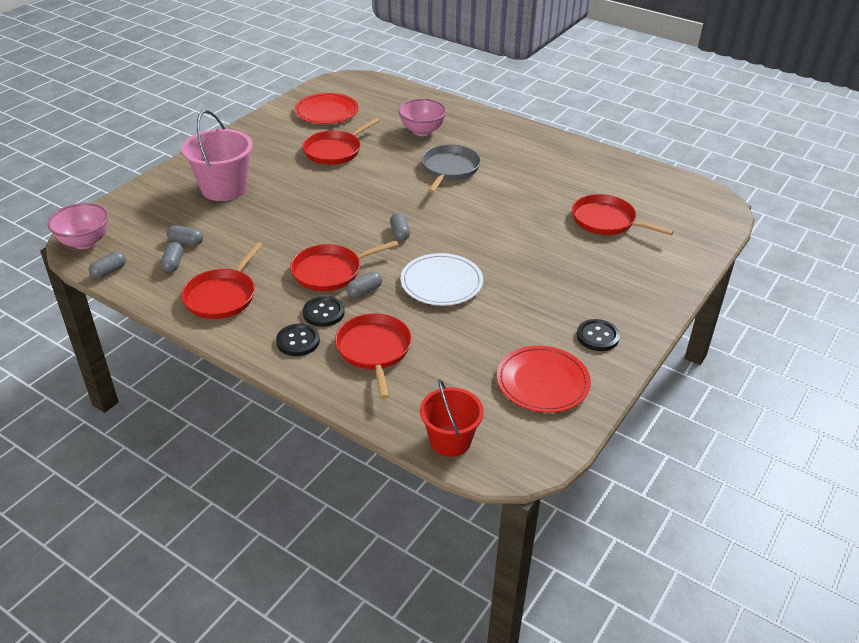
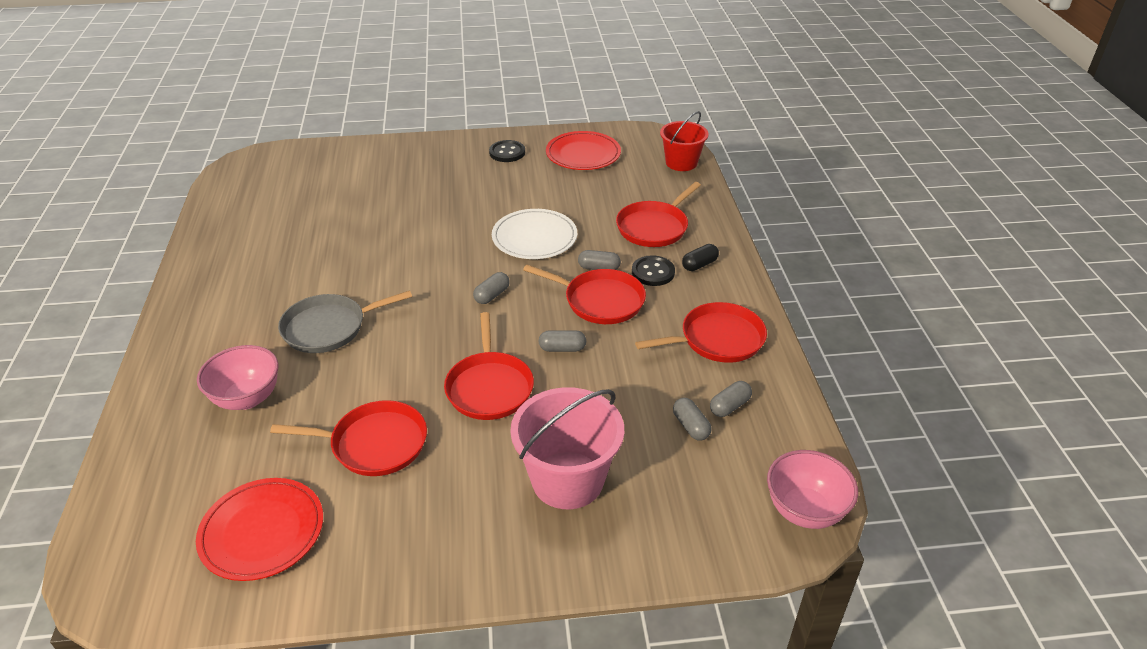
camera: 130 degrees left, 0 degrees up
(109, 271) = (804, 443): grey capsule -> grey capsule (562, 348)
(298, 341) = (699, 265): black button -> black capsule
(606, 221) = (337, 200): red pan -> red pan (489, 387)

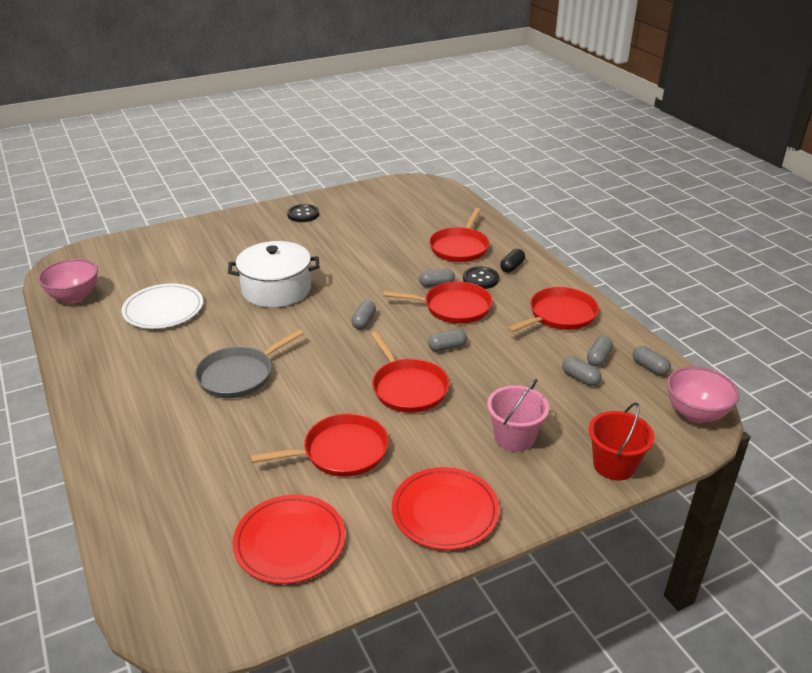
camera: 20 degrees left, 5 degrees down
(247, 398) = (202, 445): pink bowl -> pink bowl (74, 297)
(425, 236) = (276, 289): none -> white pot
(534, 238) = (370, 273): white plate -> white plate (163, 309)
(567, 480) = (514, 437): pink bucket -> pink bucket, size x0.67
(583, 154) = (367, 205): red plate -> red plate (445, 511)
(681, 163) = (450, 198): red bucket -> red bucket (614, 465)
(785, 435) = (649, 367): none -> grey capsule

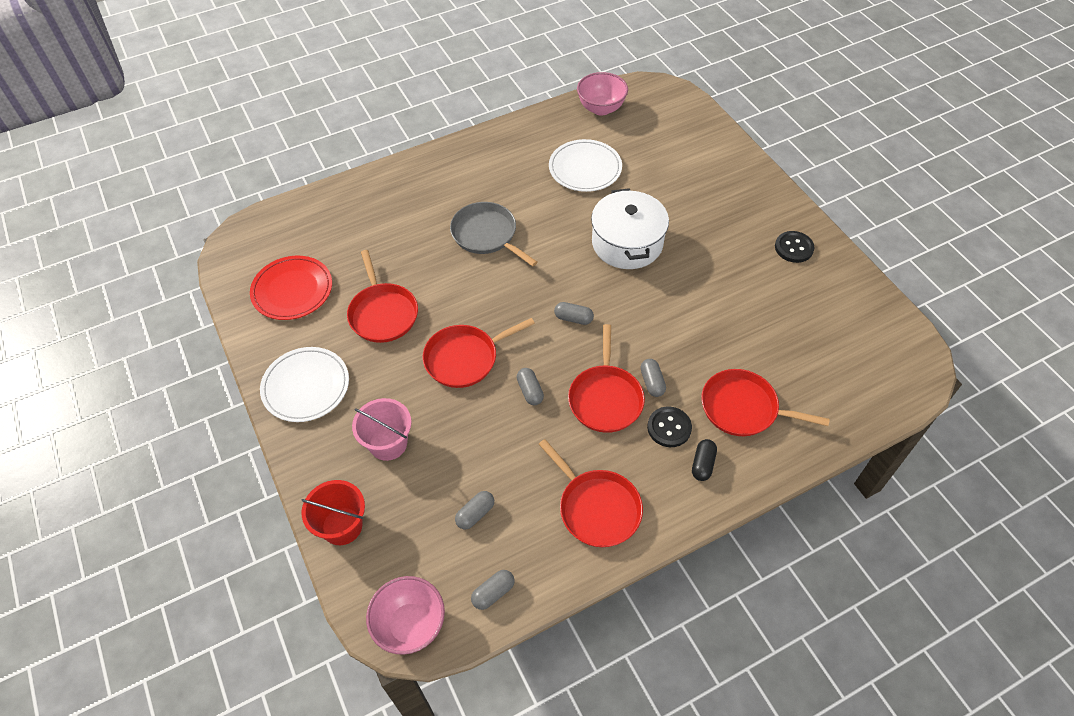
camera: 90 degrees right, 20 degrees up
(445, 511) = (306, 386): red plate -> white plate
(512, 267) = (703, 464): black capsule -> black capsule turned 75 degrees clockwise
(598, 358) = (511, 539): grey capsule -> none

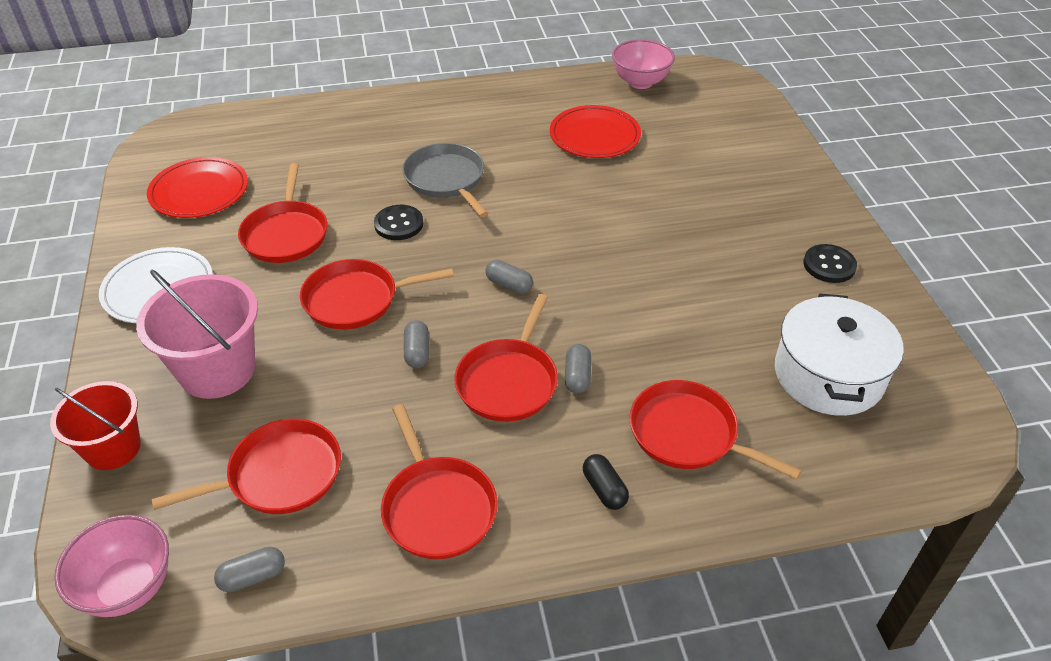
camera: 15 degrees right, 10 degrees down
(388, 443) = (217, 370): pink bucket -> pink bucket, size x1.50
(475, 514) = (279, 475): grey capsule -> red pan
(585, 168) = (594, 136): white plate -> red plate
(627, 243) = (612, 219): white pot -> white pot (828, 375)
(669, 428) = (577, 434): black button -> black button (399, 224)
(703, 464) = (604, 489): black capsule -> black capsule turned 60 degrees counterclockwise

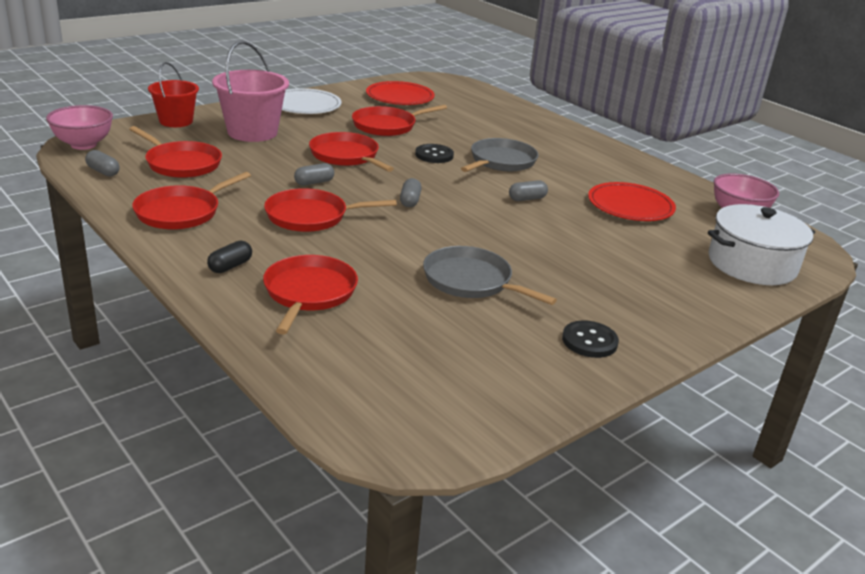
camera: 60 degrees right, 15 degrees down
(577, 376) = (336, 240): grey capsule -> grey capsule (527, 199)
(703, 300) = (471, 281): none -> grey pan
(828, 375) = (433, 354): white pot -> white pot (752, 264)

